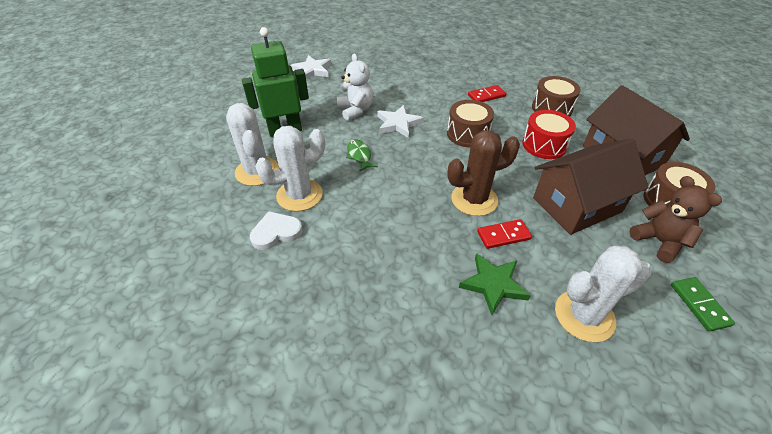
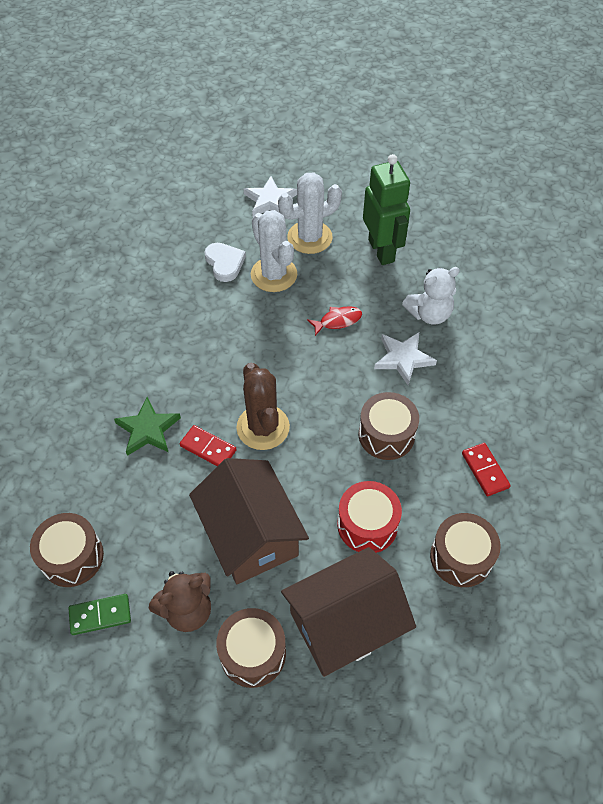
camera: 90 degrees right, 10 degrees up
(312, 70) = (521, 263): white star -> white star (270, 200)
(359, 155) = (337, 321): green fish -> red fish
(503, 235) = (208, 448): red domino -> red domino turned 45 degrees counterclockwise
(584, 316) = (104, 500): white cactus -> none
(657, 337) = (72, 557): none -> brown drum

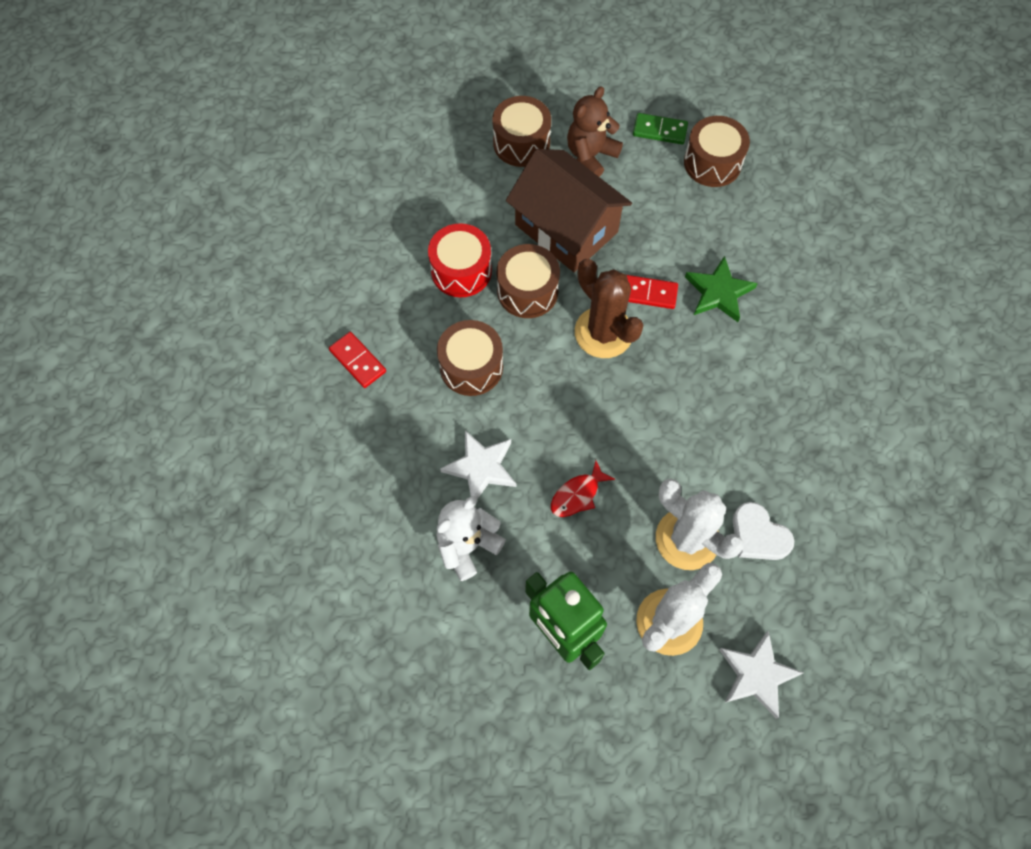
camera: 160 degrees right, 10 degrees up
(100, 615) = (660, 130): green domino -> green domino turned 45 degrees clockwise
(345, 624) = (453, 186): brown house -> none
(461, 557) = (365, 269): brown drum -> brown drum (527, 291)

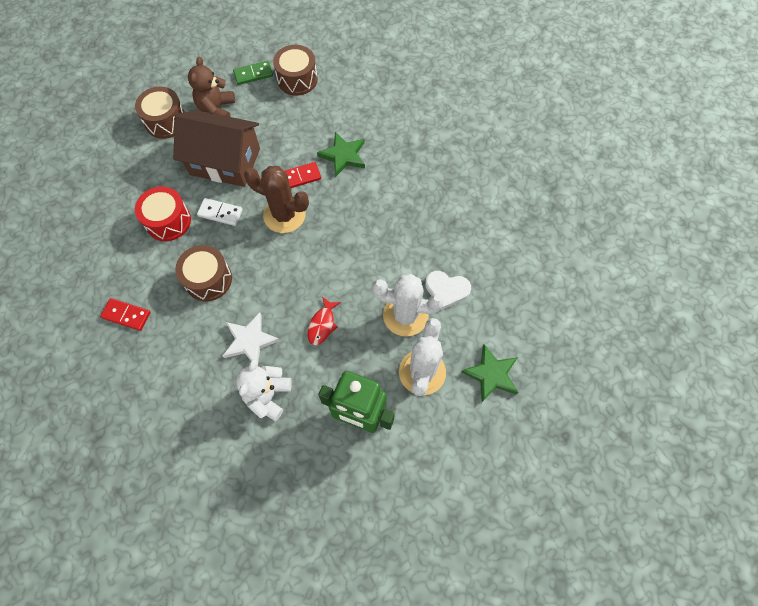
camera: 30 degrees left, 0 degrees up
(527, 291) = (220, 213): brown drum -> white domino
(757, 675) = (491, 374): white star -> green star

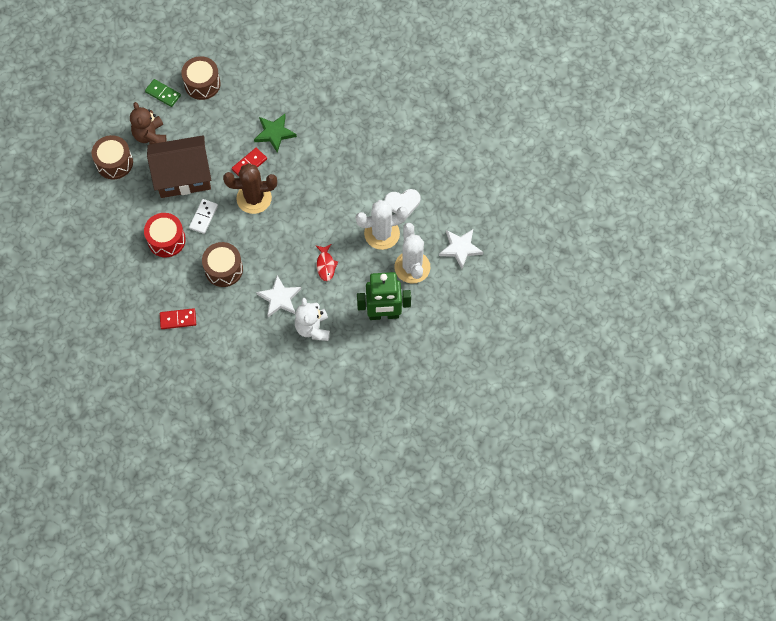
camera: 25 degrees left, 0 degrees up
(220, 213) = (203, 217): white domino -> white domino turned 60 degrees counterclockwise
(253, 74) = (163, 94): green domino -> green domino turned 75 degrees clockwise
(491, 374) = (460, 248): green star -> white star

